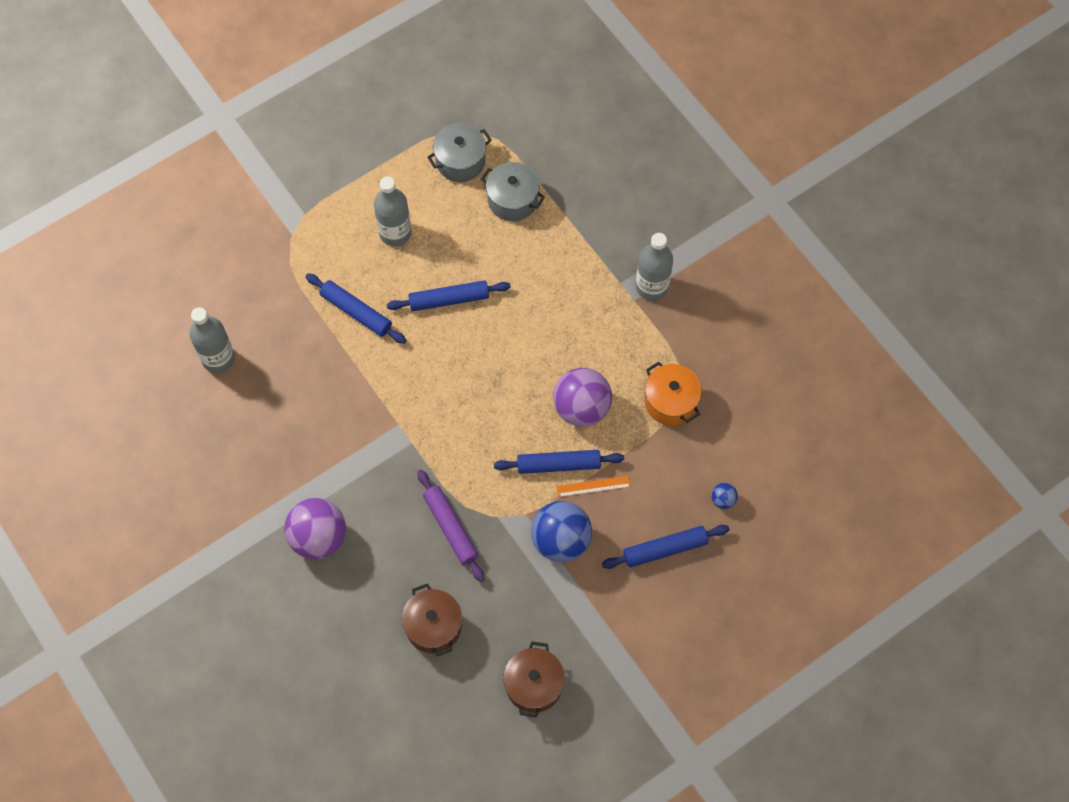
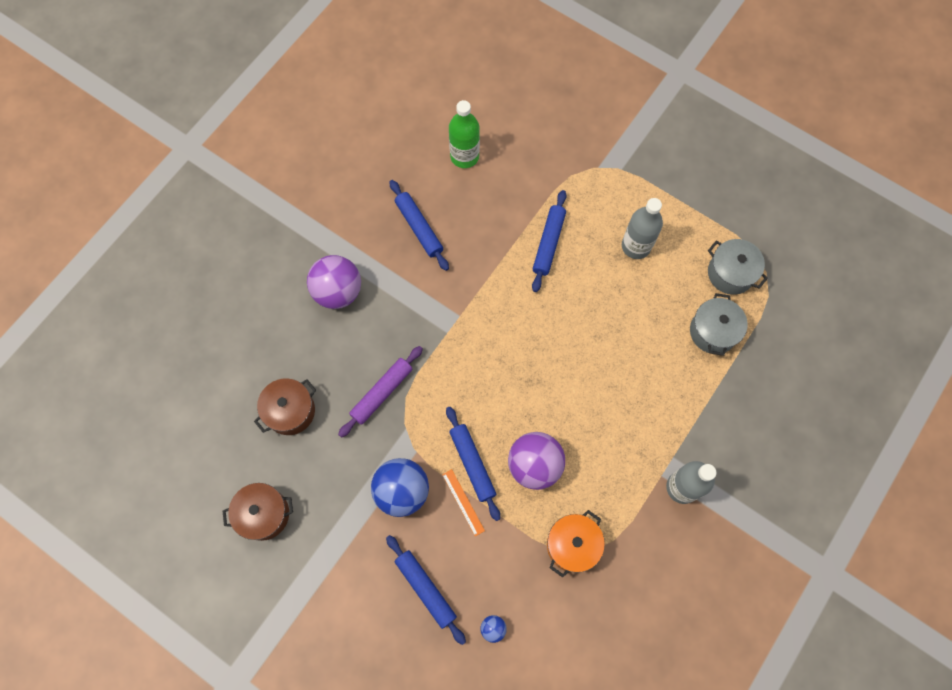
camera: 70 degrees right, 5 degrees up
(218, 358) = (464, 156): grey bottle -> green bottle
(449, 300) = (592, 313): blue rolling pin -> blue rolling pin (419, 228)

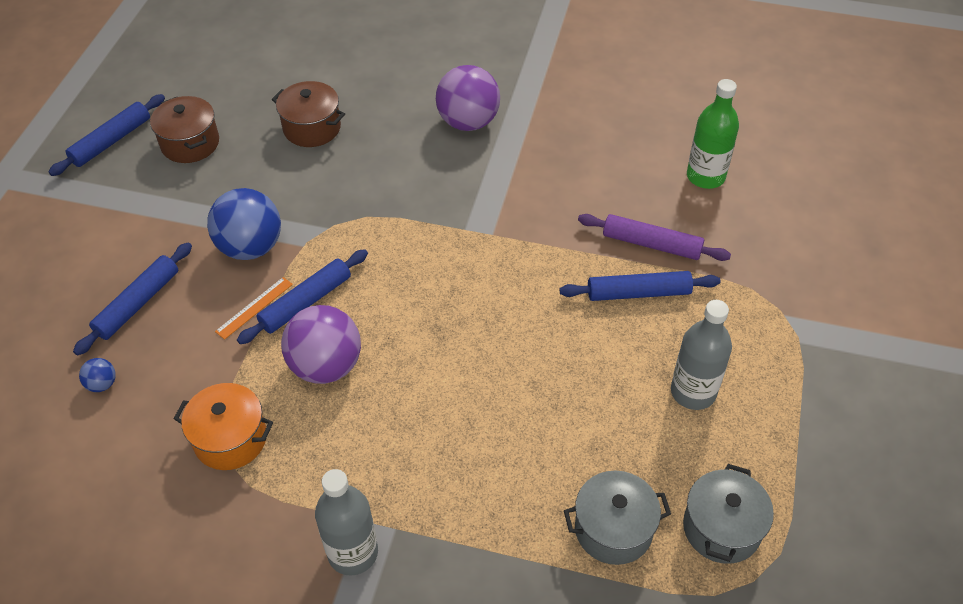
camera: 70 degrees right, 20 degrees down
(382, 393) = (363, 194): purple rolling pin -> purple rolling pin (652, 244)
(419, 228) = (585, 164): blue rolling pin -> blue rolling pin (111, 141)

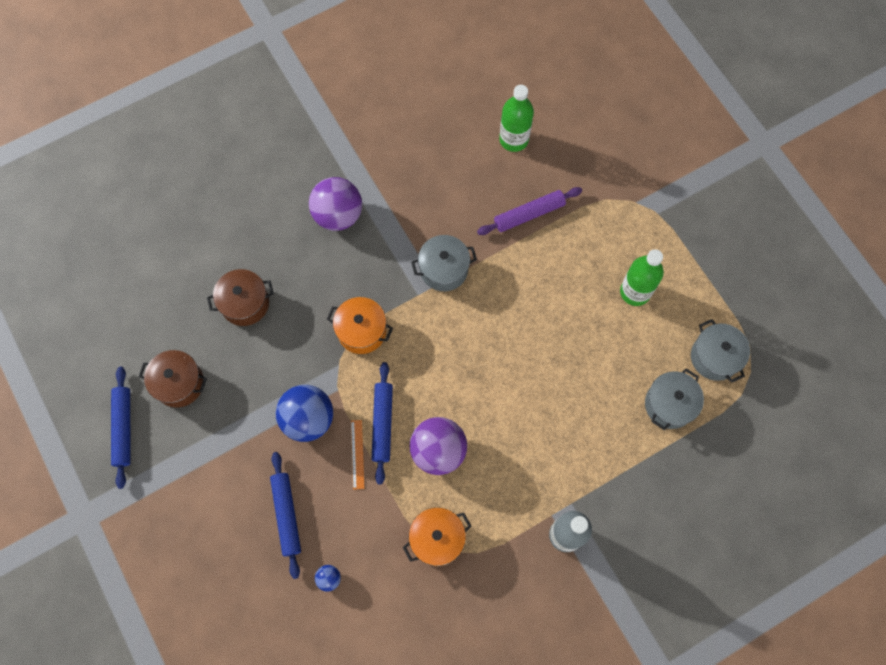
camera: 45 degrees left, 20 degrees up
(380, 218) = (361, 331): none -> orange pot
(513, 227) = (444, 269): none -> grey pot
(638, 293) = (552, 254): blue rolling pin -> none
(693, 392) = (635, 292): grey bottle -> green bottle

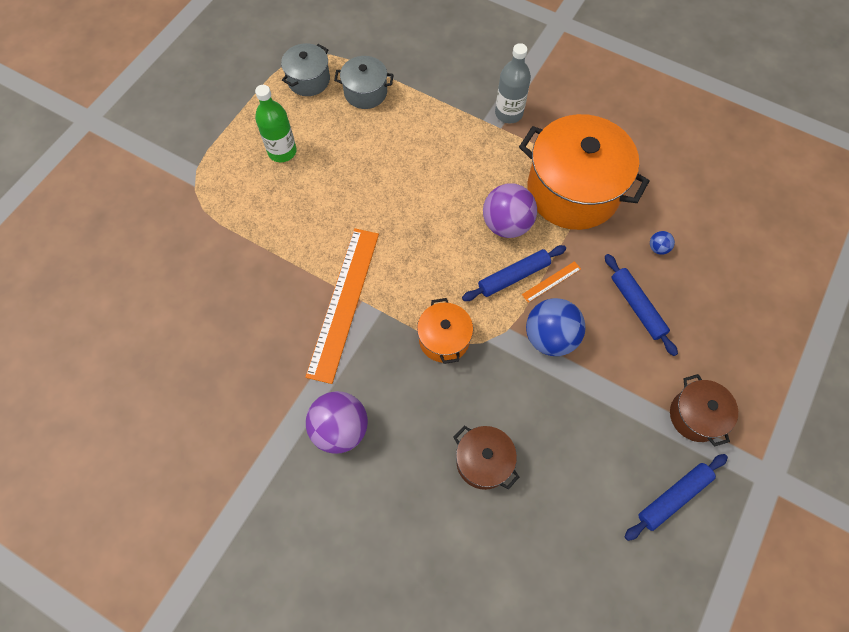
camera: 120 degrees left, 5 degrees down
(179, 383) = (598, 473): brown pot -> brown pot (695, 416)
(286, 515) = (637, 307): blue rolling pin -> blue rolling pin turned 75 degrees counterclockwise
(437, 539) = (573, 191): orange pot -> orange pot, size x2.01
(444, 269) = (344, 302): grey pot -> orange ruler
(513, 139) = (174, 312): green bottle -> none
(529, 214) = (249, 261): purple rolling pin -> none

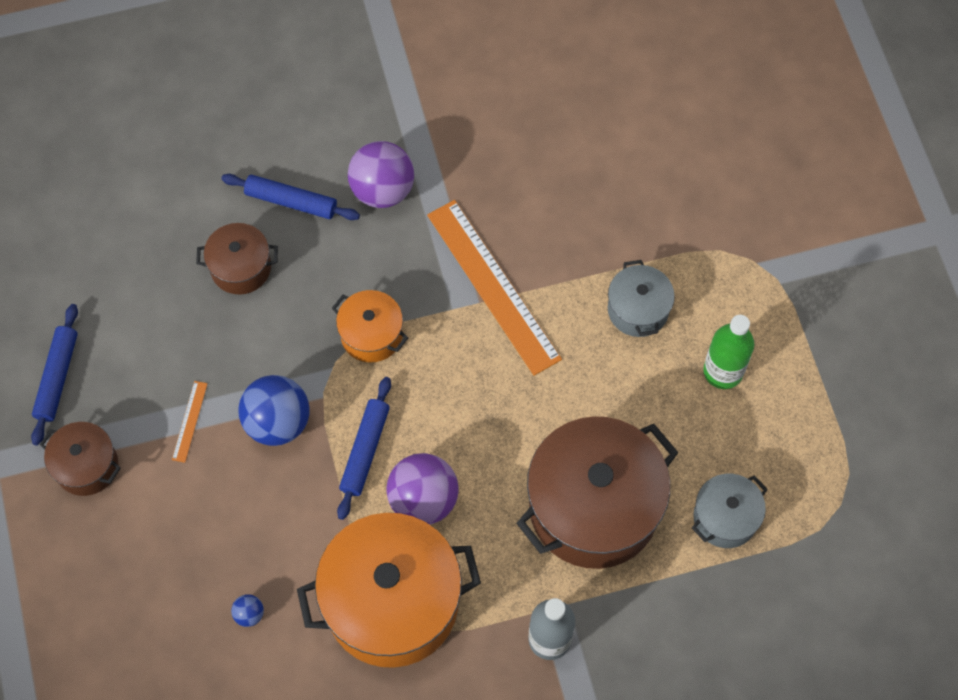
camera: 135 degrees right, 0 degrees up
(308, 80) = (800, 475): grey pot -> grey pot (638, 310)
(422, 148) = (593, 507): none -> brown pot
(551, 281) = (325, 478): orange ruler -> orange ruler (190, 421)
(637, 307) = (220, 527): blue rolling pin -> blue rolling pin (291, 201)

